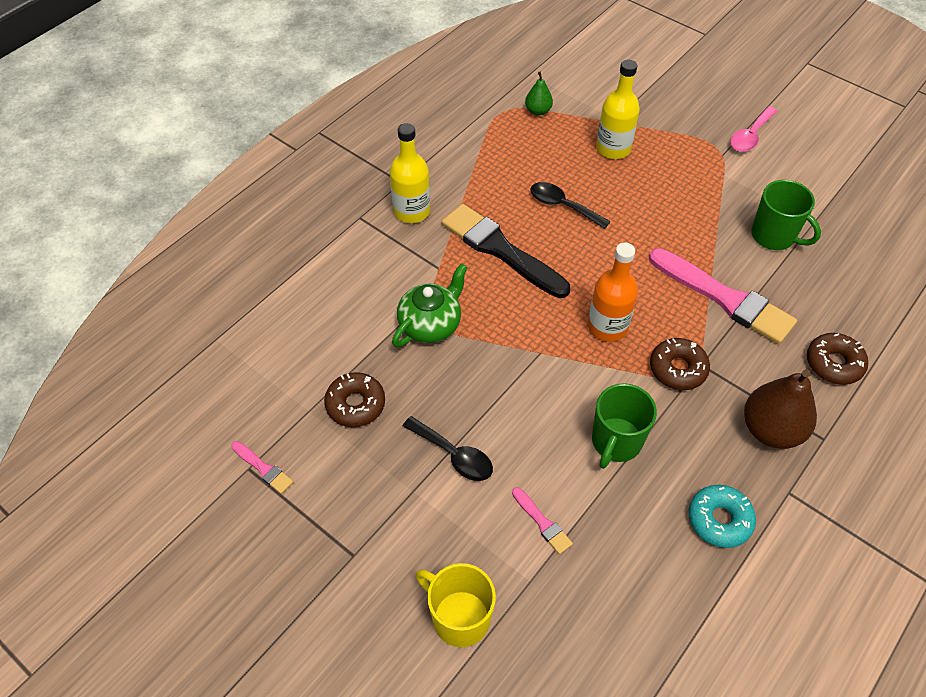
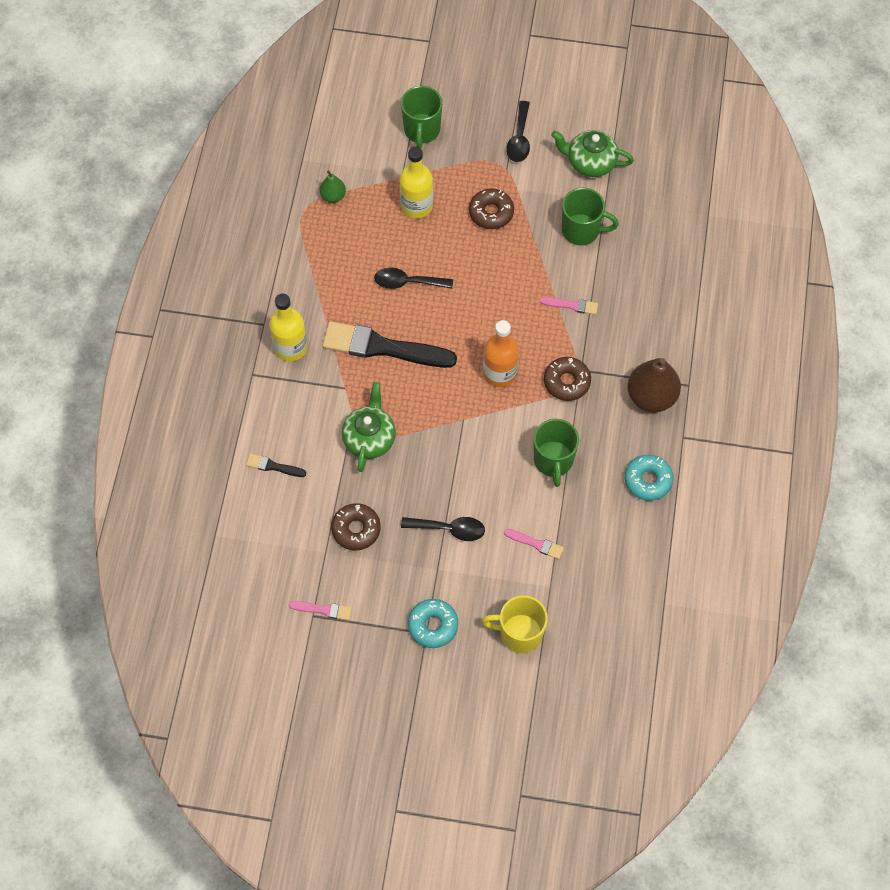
camera: 30 degrees left, 10 degrees up
(318, 304) = (273, 466): none -> black brush
(366, 551) = (433, 625): none -> turquoise donut
(656, 94) = (422, 130): none -> green mug
(725, 298) = (571, 305): pink brush -> pink brush, size x0.44
(750, 136) = (519, 139): pink spoon -> black spoon
(815, 183) = (590, 162): none -> green teapot
(834, 363) = (671, 322): brown donut -> brown donut (491, 213)

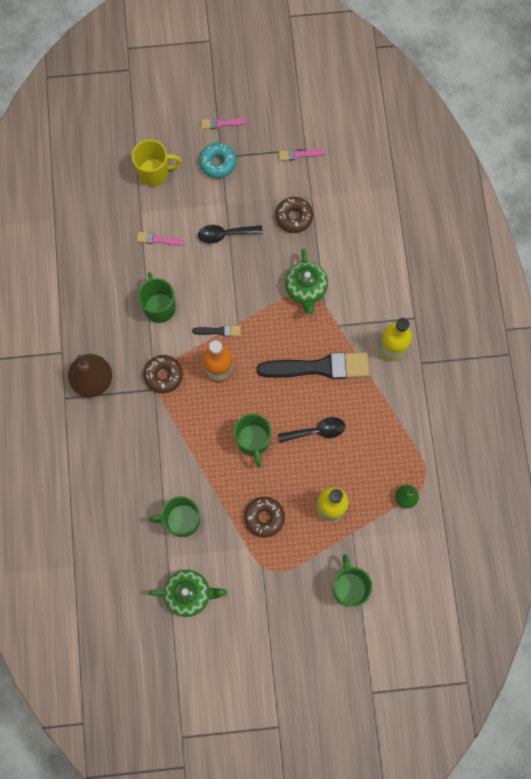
camera: 165 degrees right, 10 degrees up
(273, 466) = (371, 248): black brush -> black brush (219, 331)
(482, 288) = (253, 441): none -> green mug
(519, 139) = (259, 602): black spoon -> none
(571, 305) = (174, 445): pink brush -> pink brush (221, 123)
(648, 480) = (83, 310): turquoise donut -> none

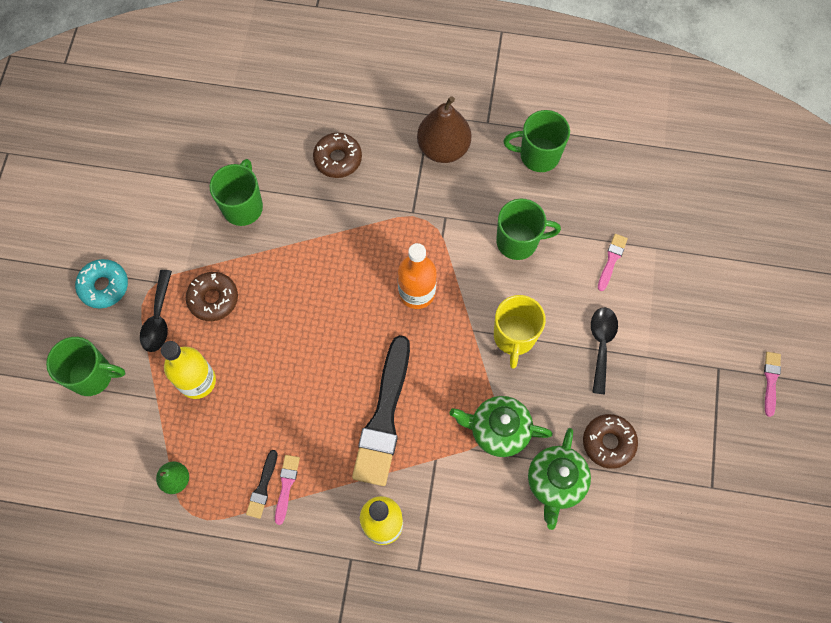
camera: 105 degrees right, 5 degrees down
(154, 172) = (709, 277): yellow mug -> yellow mug (514, 337)
(163, 375) = (427, 226): brown donut -> brown donut (338, 159)
(189, 594) = (156, 195): green teapot -> green teapot (555, 482)
(218, 163) = (710, 361): turquoise donut -> turquoise donut (104, 286)
(219, 331) = (467, 305): black brush -> black brush (262, 487)
(253, 441) = (311, 310): green mug -> green mug (538, 155)
(299, 154) = (704, 475): pink brush -> pink brush (286, 485)
(317, 431) = (300, 391): black spoon -> black spoon (158, 318)

